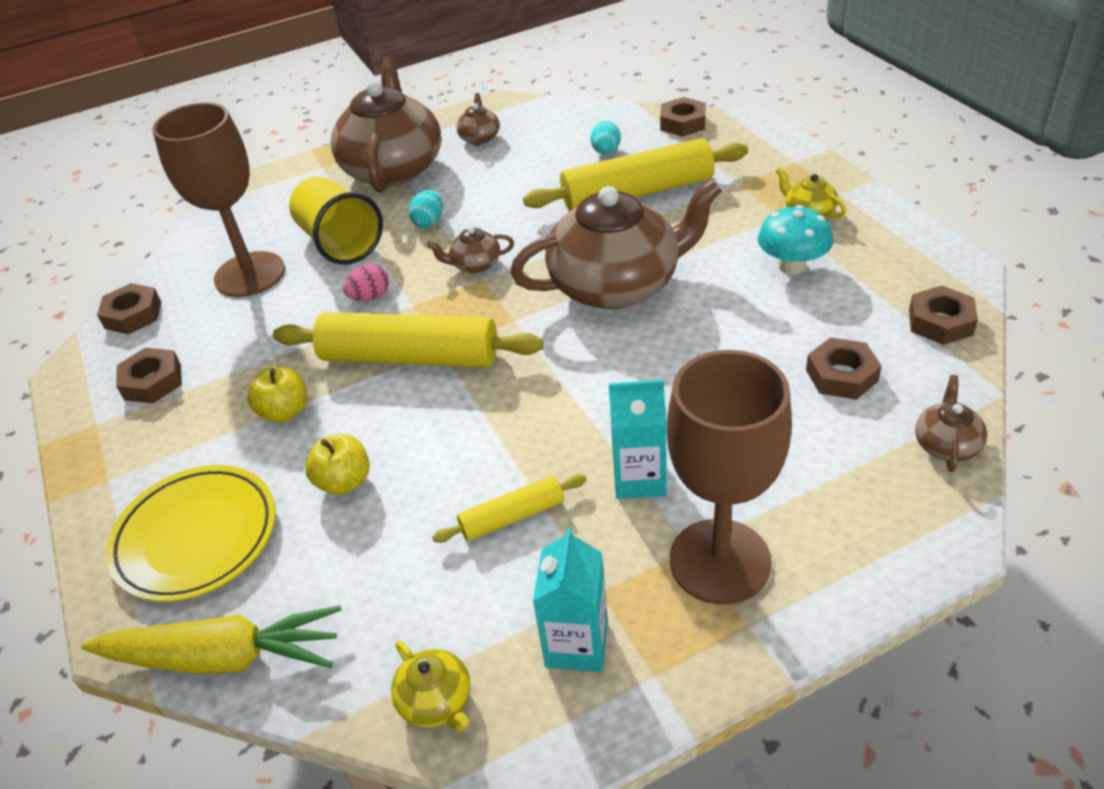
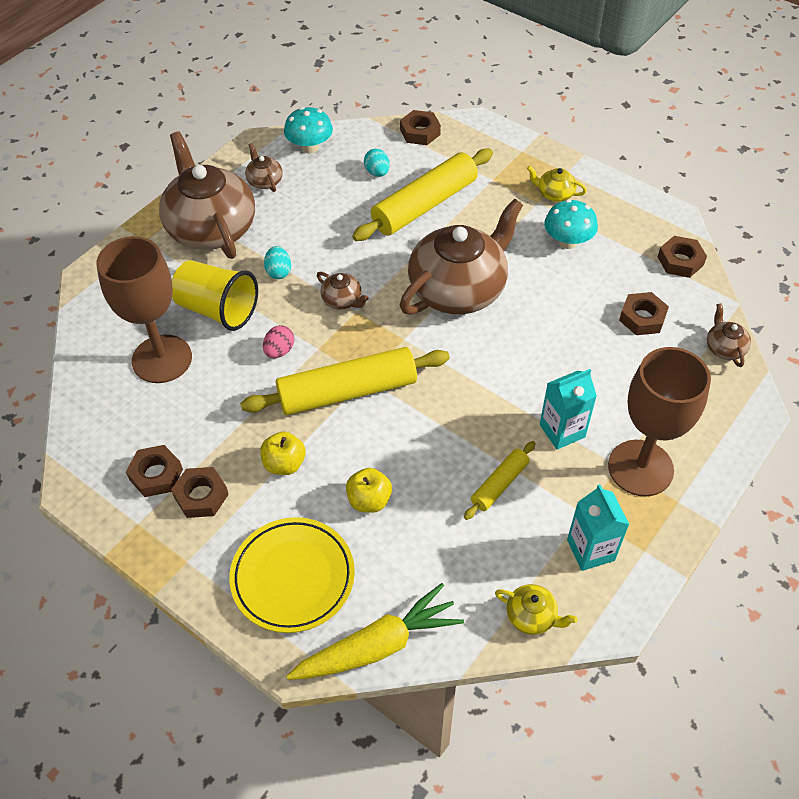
camera: 30 degrees left, 10 degrees up
(133, 315) = (87, 424): brown nut -> brown nut (201, 496)
(475, 264) = (342, 300): brown teapot -> brown teapot turned 105 degrees counterclockwise
(550, 116) = (310, 147): none -> turquoise mushroom

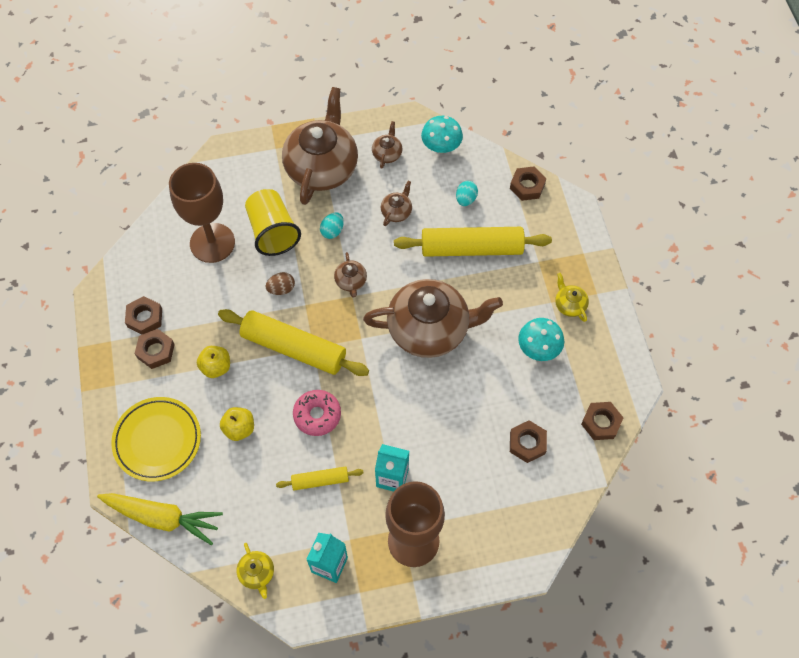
camera: 40 degrees right, 10 degrees up
(279, 351) = (281, 289): pink egg -> brown egg
(434, 431) = (317, 415): none -> pink donut
(724, 348) = (558, 508): brown teapot -> brown teapot (396, 212)

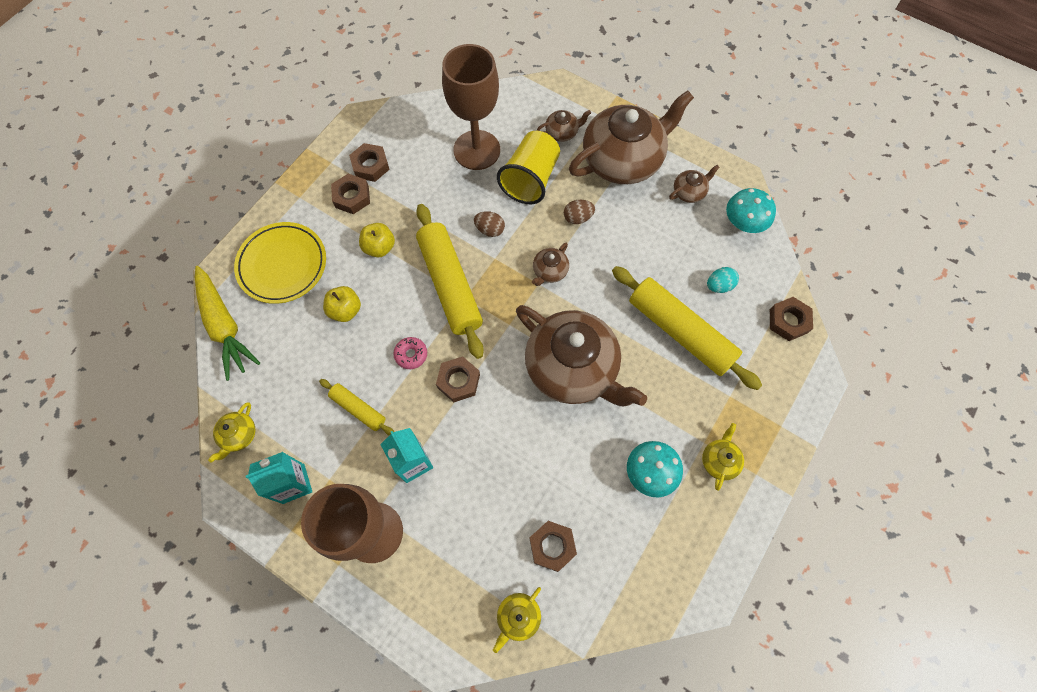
camera: 45 degrees right, 5 degrees up
(317, 415) = (411, 354): pink donut -> pink donut, size x0.64
(332, 231) = (577, 218): turquoise egg -> brown egg
(396, 212) = (647, 246): brown teapot -> brown teapot (562, 132)
(549, 501) = (518, 617): none -> yellow teapot
(601, 423) = (637, 595): brown nut -> brown nut (458, 381)

